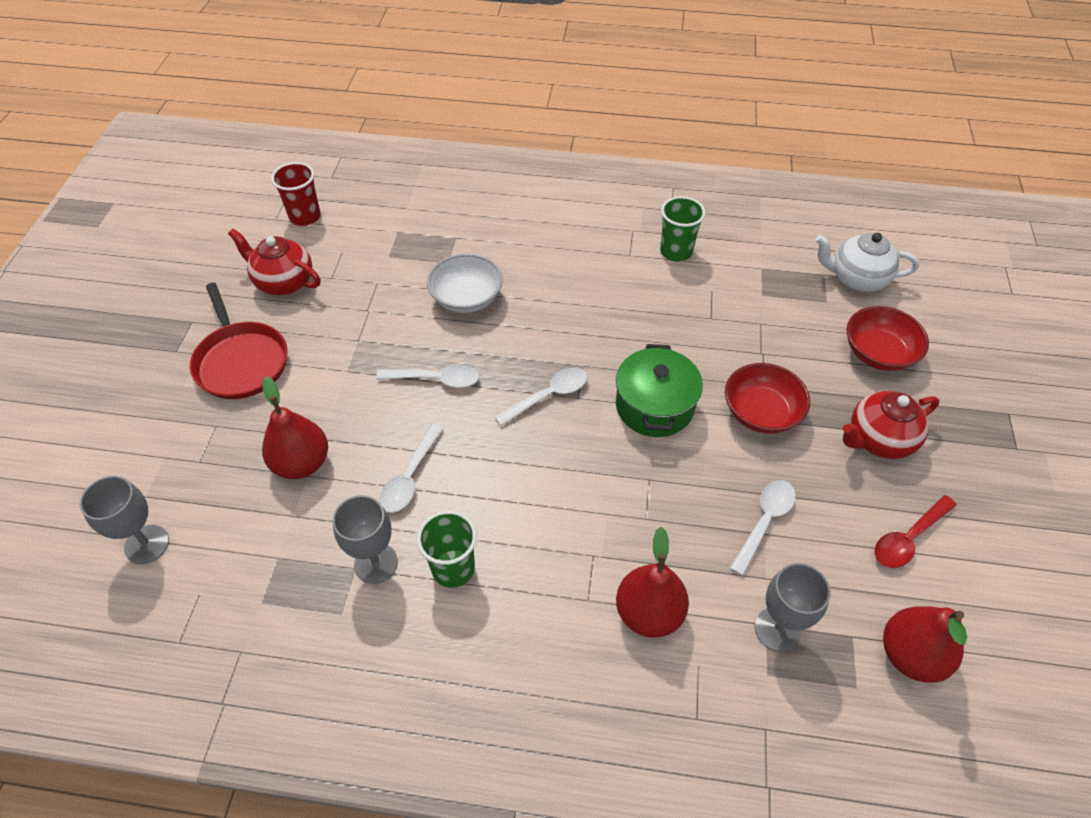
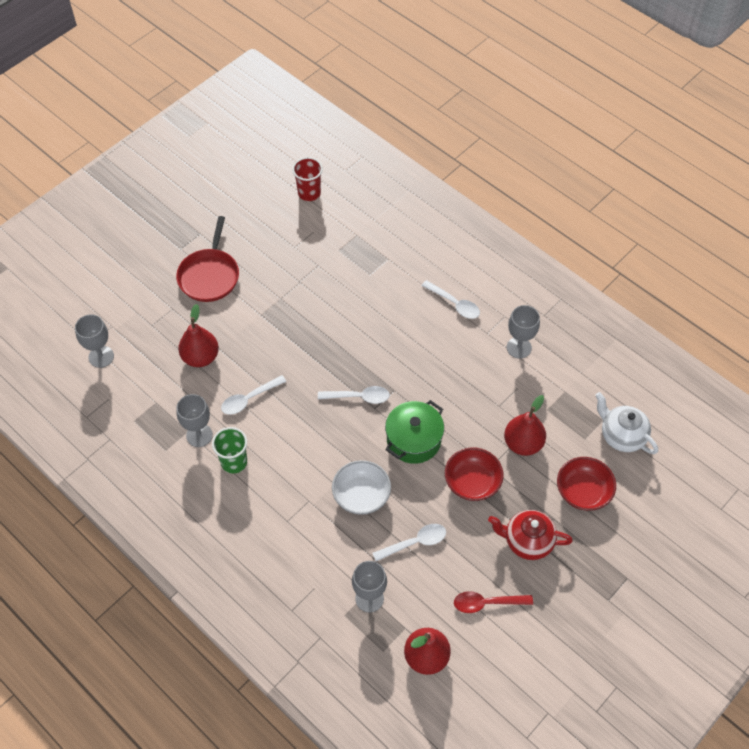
camera: 35 degrees right, 5 degrees up
(283, 282) = (266, 234): red teapot -> none
(435, 379) = (304, 349): white spoon -> white spoon (454, 304)
(466, 298) = (362, 306): white bowl -> white bowl (361, 495)
(649, 613) = (311, 547): red pear -> red pear (523, 443)
(676, 251) = (519, 347): green cup -> grey goblet

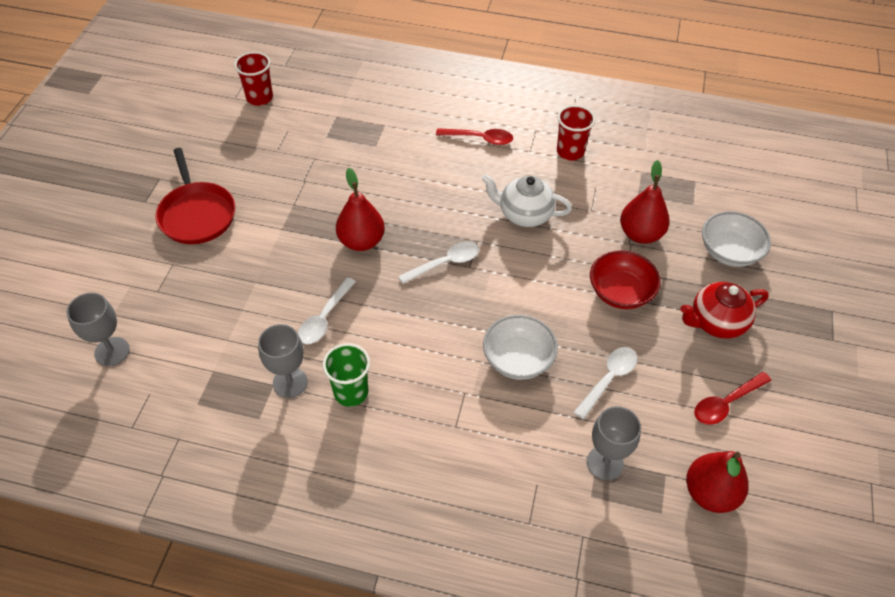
camera: 30 degrees left, 5 degrees down
(200, 357) = (239, 300): red pear -> red pear (361, 241)
(413, 440) = (532, 279): green pot -> none
(454, 304) = (479, 139): white spoon -> red spoon
(519, 347) = (570, 152): grey goblet -> red cup
(583, 492) = (729, 252): red bowl -> white bowl
(621, 435) = (722, 187): white teapot -> white teapot (524, 214)

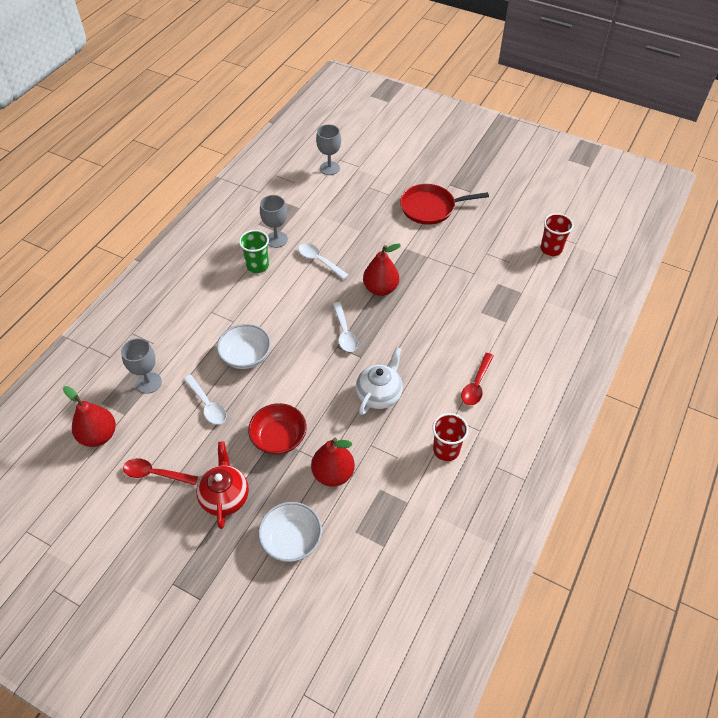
camera: 105 degrees right, 0 degrees up
(726, 403) = (155, 474): red spoon -> red spoon turned 60 degrees counterclockwise

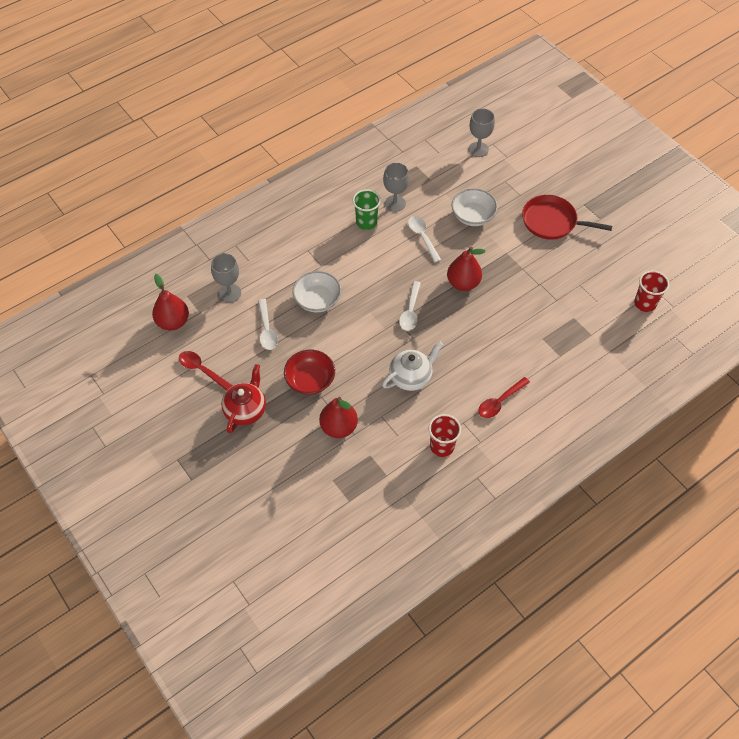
camera: 25 degrees right, 5 degrees up
(291, 539) = (280, 465): white bowl -> white bowl (473, 216)

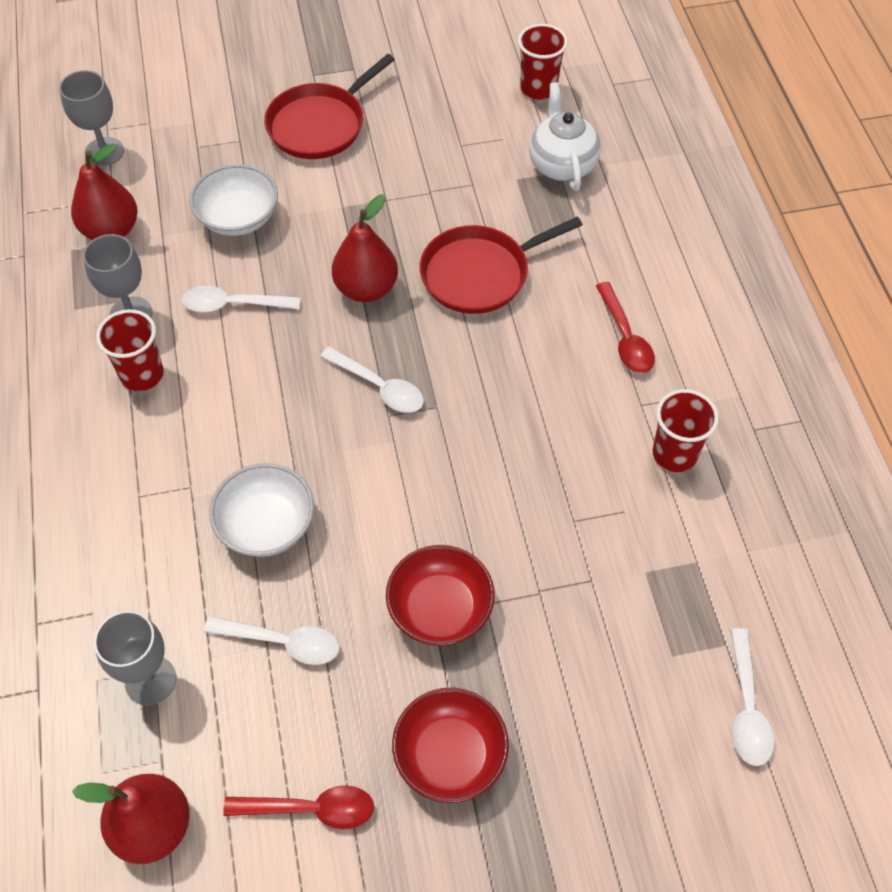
camera: 65 degrees left, 0 degrees up
(202, 370) = (310, 809): red spoon -> red spoon turned 150 degrees counterclockwise
(246, 410) = (450, 755): red teapot -> red bowl
(321, 519) = (746, 707): none -> white spoon
(338, 427) = (565, 600): red pear -> red pear (111, 230)
(366, 222) = (142, 374): green cup -> red cup
(411, 377) = (515, 442): white teapot -> white teapot (562, 164)
(501, 325) = (480, 274): none -> red pan

